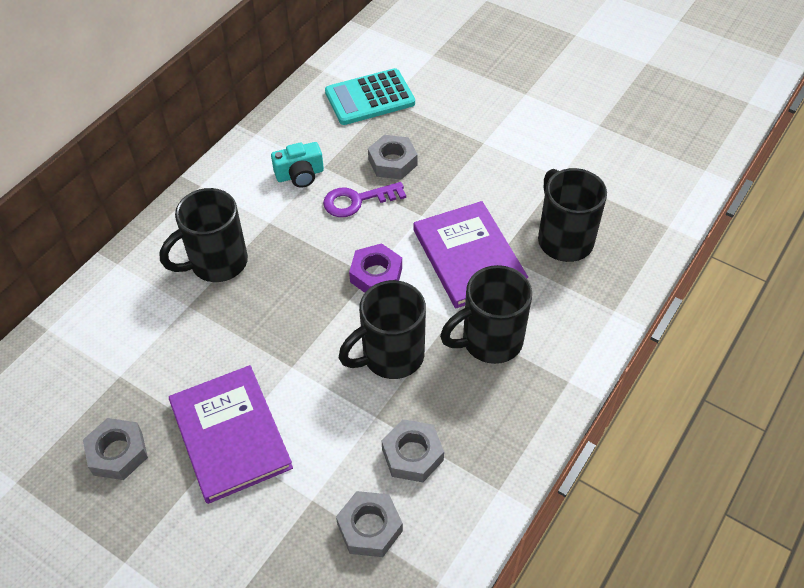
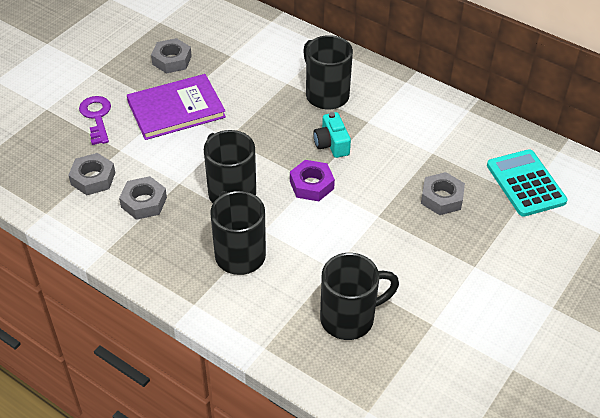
camera: 90 degrees right, 5 degrees down
(300, 175) = (421, 138): turquoise camera -> turquoise camera (331, 144)
(357, 201) = (393, 174): purple key -> purple key (96, 117)
(468, 256) = (330, 246): purple book -> none

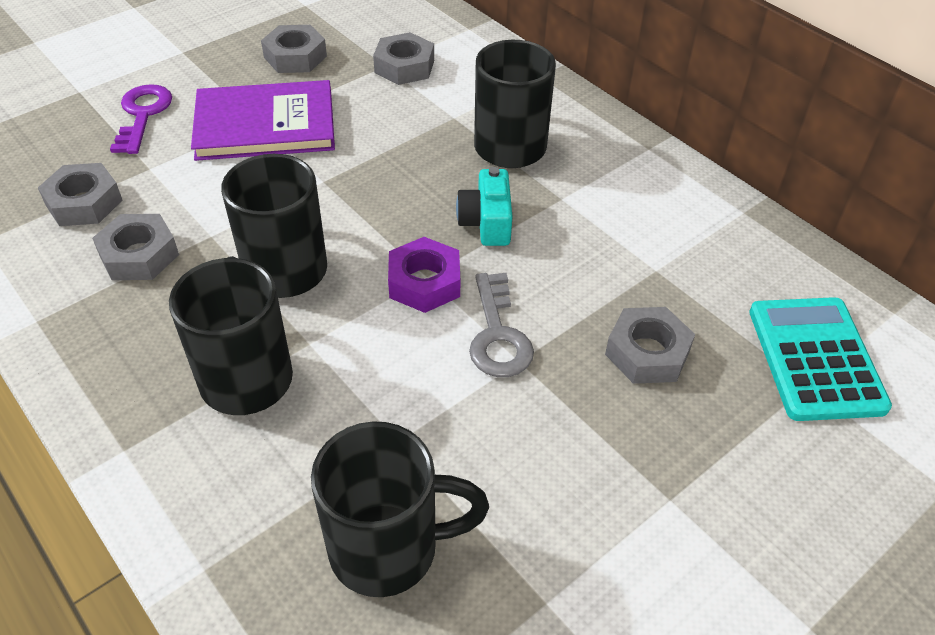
camera: 15 degrees right, 0 degrees up
(243, 55) = (404, 66): none -> grey nut
(362, 205) = (498, 335): none -> grey key

